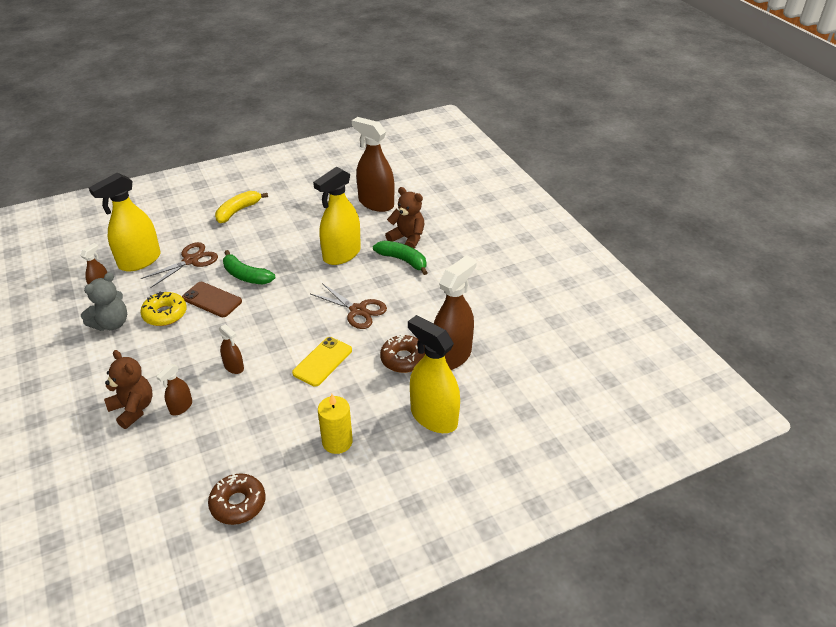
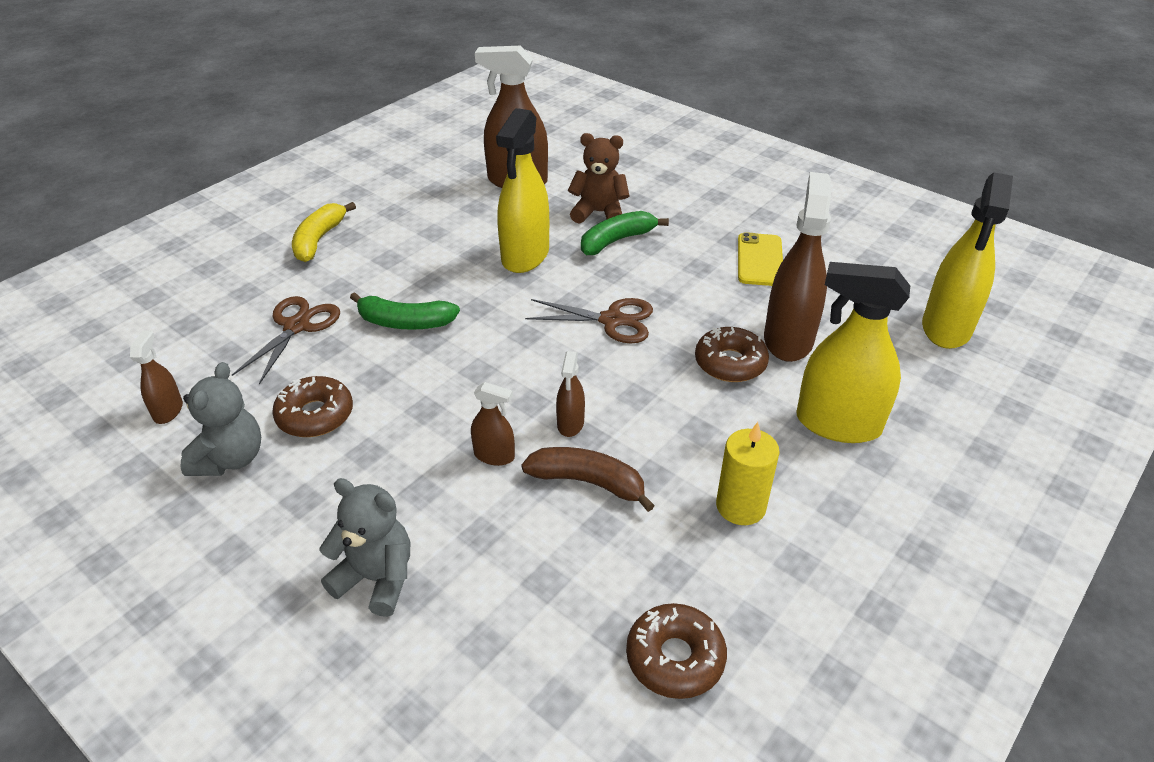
camera: 25 degrees left, 0 degrees up
(133, 409) = (376, 578): brown teddy bear -> grey teddy bear
(139, 261) = (207, 351): yellow spray bottle -> yellow spray bottle (946, 328)
(165, 314) = (315, 415): yellow donut -> brown donut
(181, 407) = (457, 545): brown spray bottle -> brown spray bottle (570, 424)
(212, 300) = (378, 371): brown phone -> none
(269, 399) = (588, 482): none -> brown banana
(322, 361) = (622, 403): yellow phone -> yellow phone (760, 260)
(403, 260) = (616, 241): green banana -> green banana turned 45 degrees counterclockwise

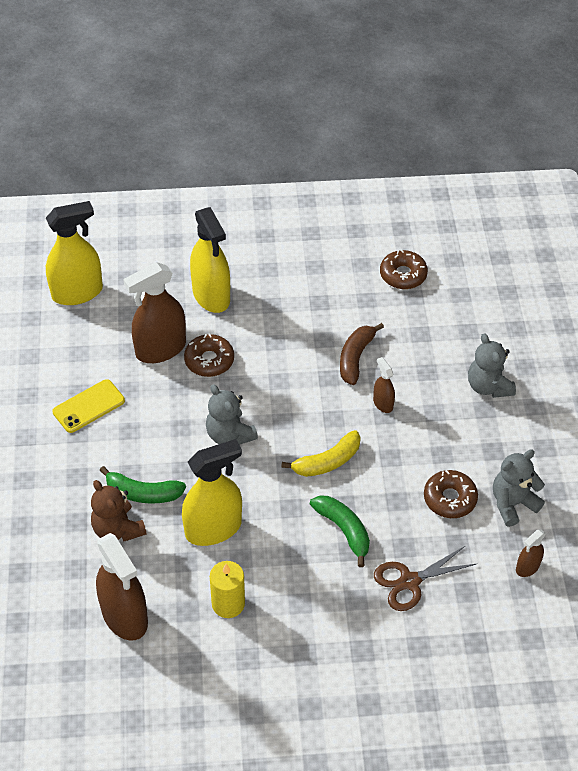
camera: 135 degrees left, 10 degrees up
(319, 240) = (328, 667): yellow banana -> yellow banana (327, 462)
(570, 424) = (328, 391): brown spray bottle -> none
(588, 482) = (355, 358): brown banana -> brown banana turned 45 degrees clockwise
(612, 320) = (229, 434): brown scissors -> grey teddy bear
(740, 506) = (306, 299): yellow candle -> yellow candle (228, 603)

